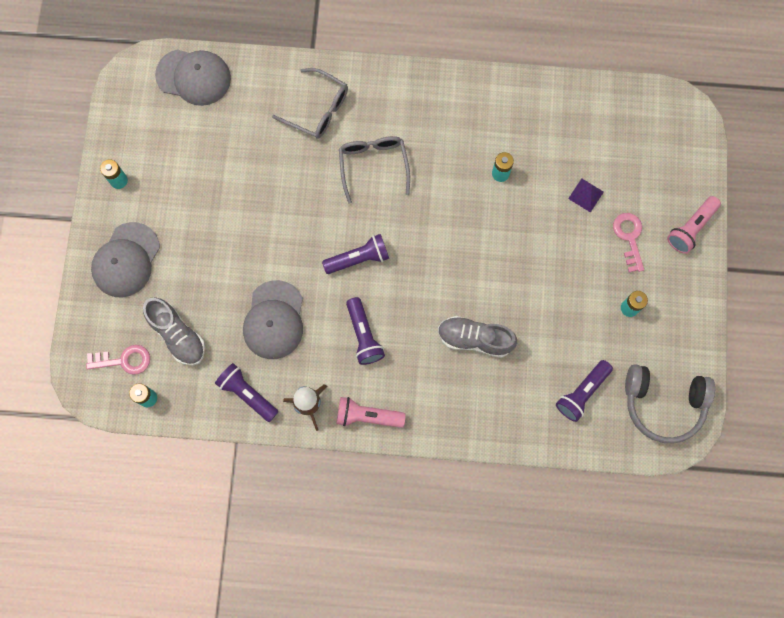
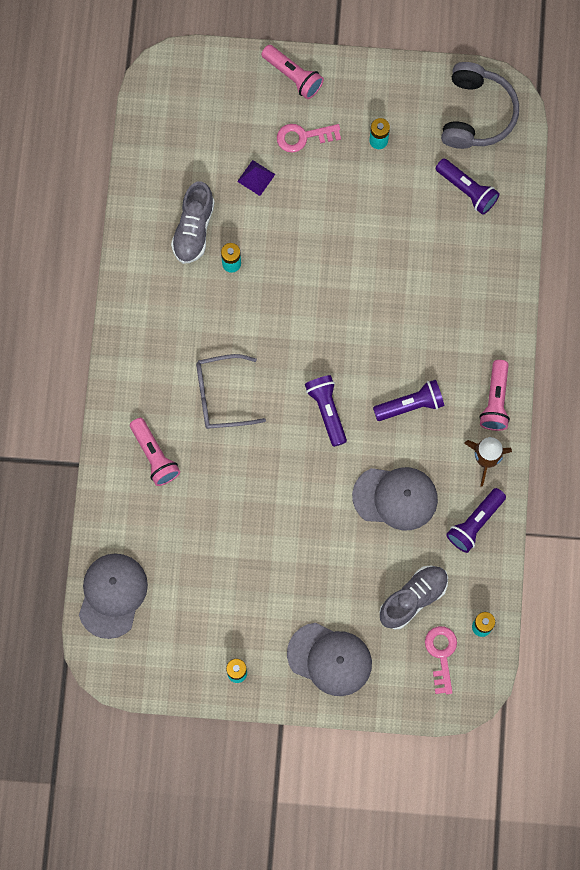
camera: 90 degrees left, 0 degrees up
(318, 109) = (154, 456): grey glasses -> pink flashlight
(474, 339) = (413, 293): grey shoe -> grey shoe (193, 229)

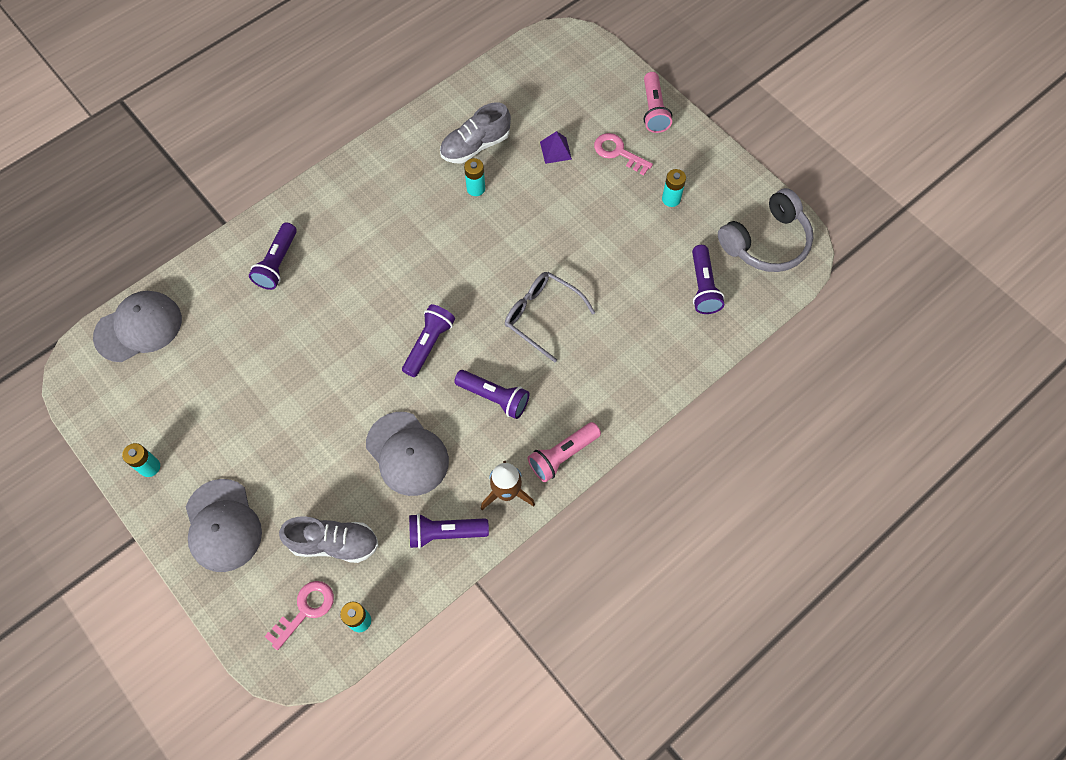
camera: 45 degrees right, 10 degrees down
(154, 456) = (277, 263): pink flashlight -> purple flashlight
(221, 396) = (368, 266): grey glasses -> grey glasses (542, 316)

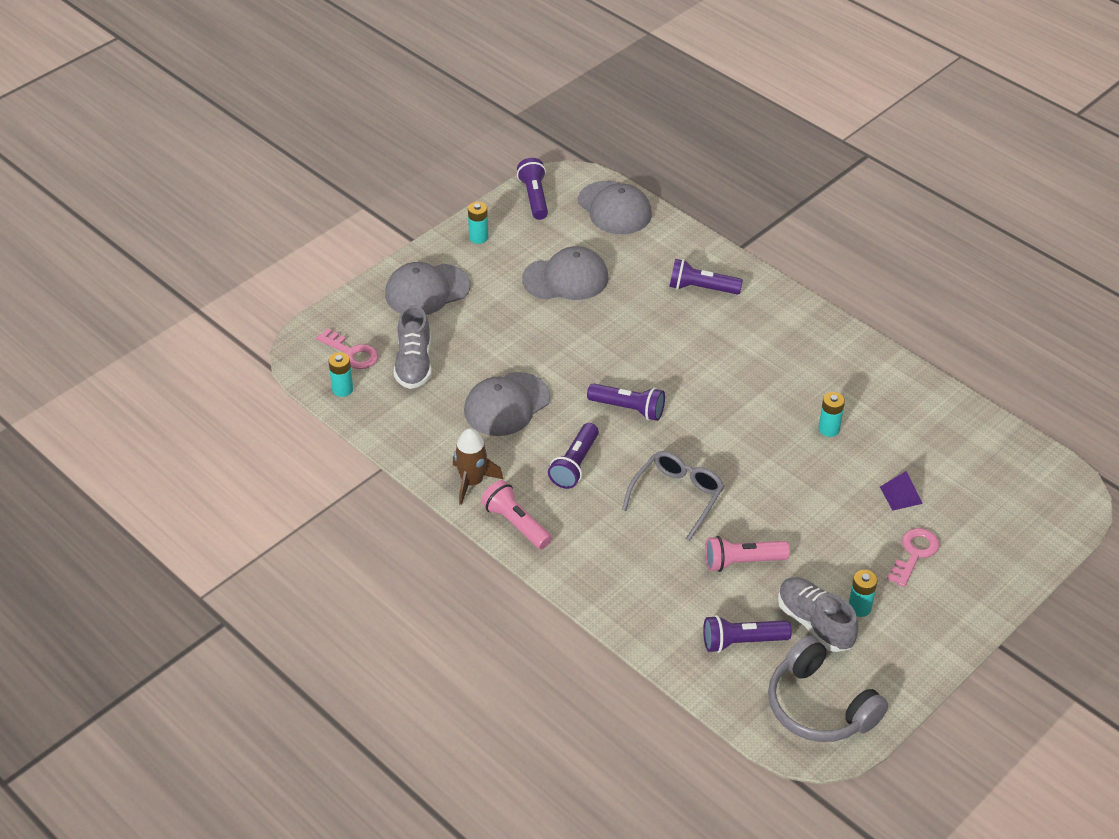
camera: 85 degrees right, 20 degrees down
(236, 384) = (566, 278): none -> grey cap
(445, 533) = (428, 439): purple flashlight -> purple flashlight (534, 197)
(475, 146) = (886, 424): grey shoe -> grey shoe (815, 623)
(654, 110) = (989, 587): pink flashlight -> pink flashlight (742, 562)

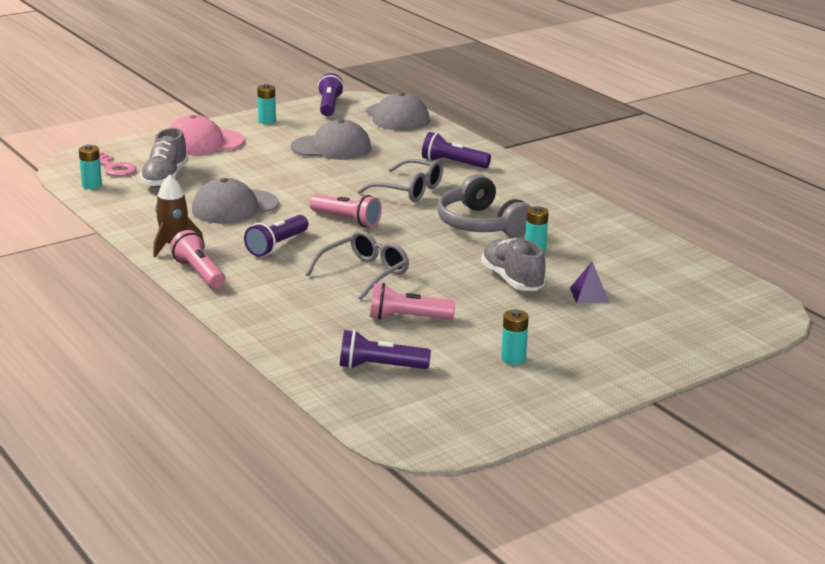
camera: 10 degrees right, 20 degrees down
(427, 290) = (203, 143): grey cap -> pink cap
(628, 409) = (347, 220): purple flashlight -> pink flashlight
(672, 345) = (409, 190): none -> grey glasses
(815, 623) = (461, 364): grey shoe -> grey shoe (512, 280)
(819, 706) = (438, 418): grey headphones -> grey headphones (481, 224)
(914, 554) = (586, 331): pink key -> none

